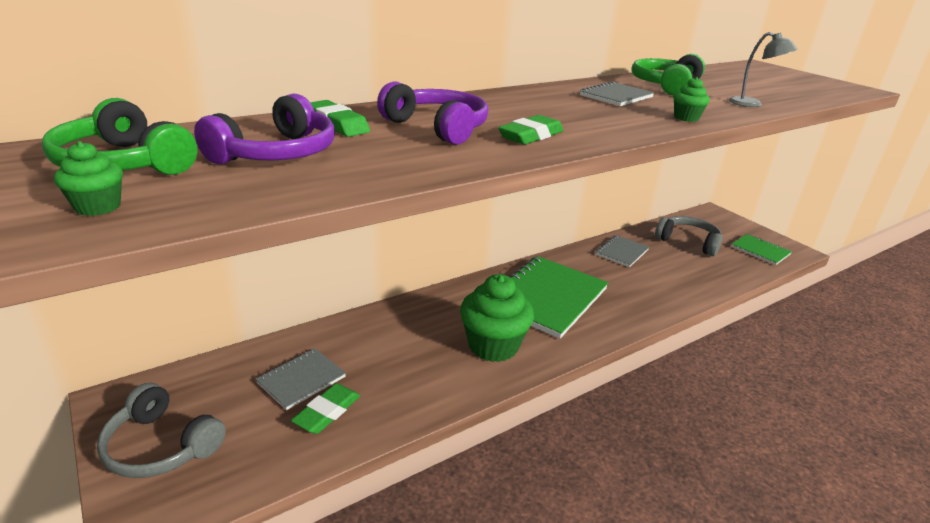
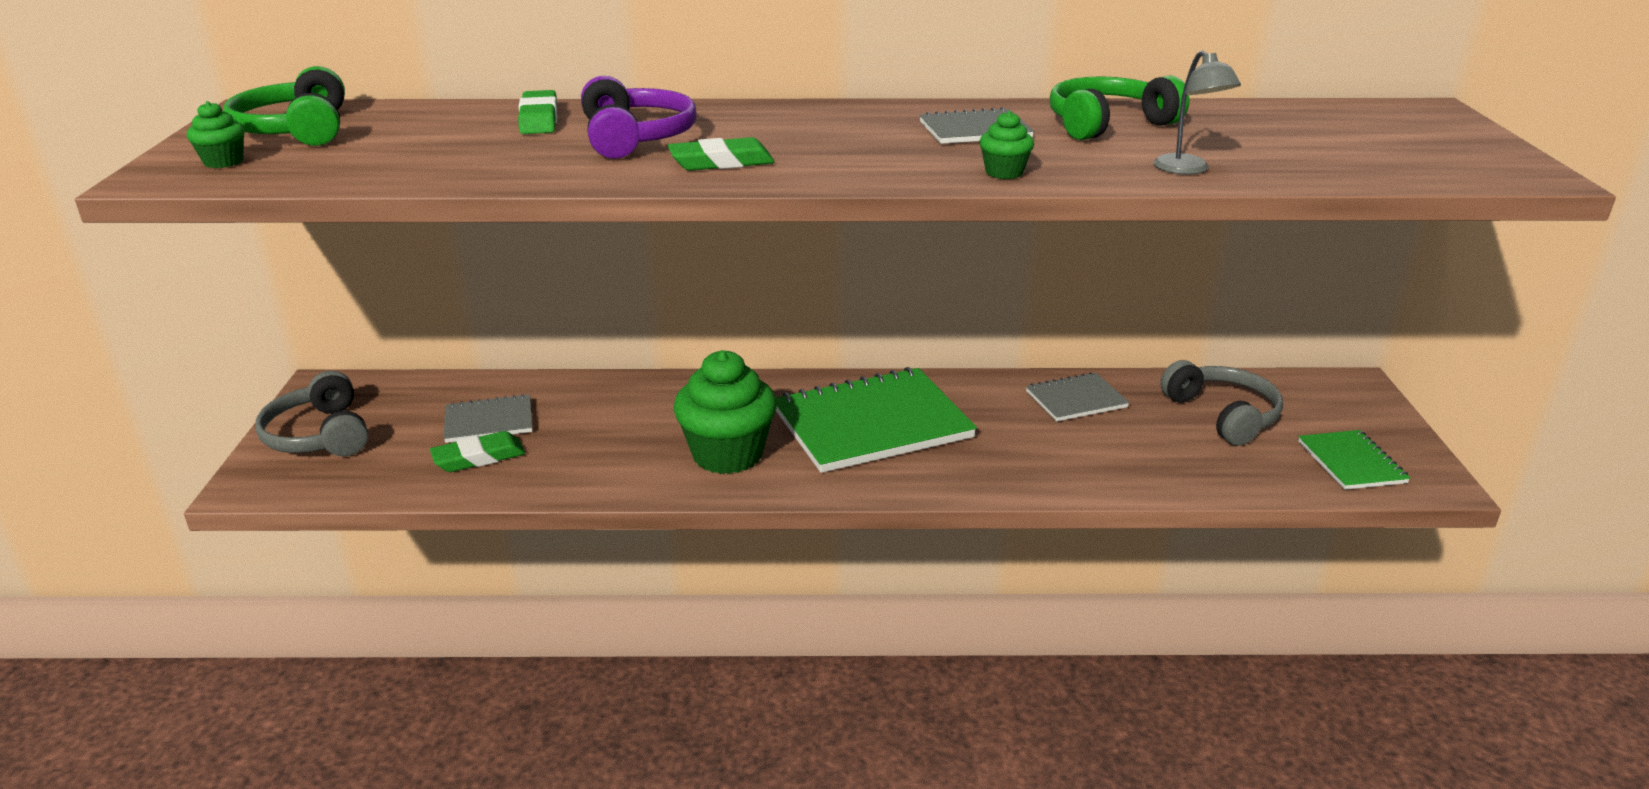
camera: 35 degrees right, 0 degrees up
(277, 153) = (427, 140): purple headphones -> none

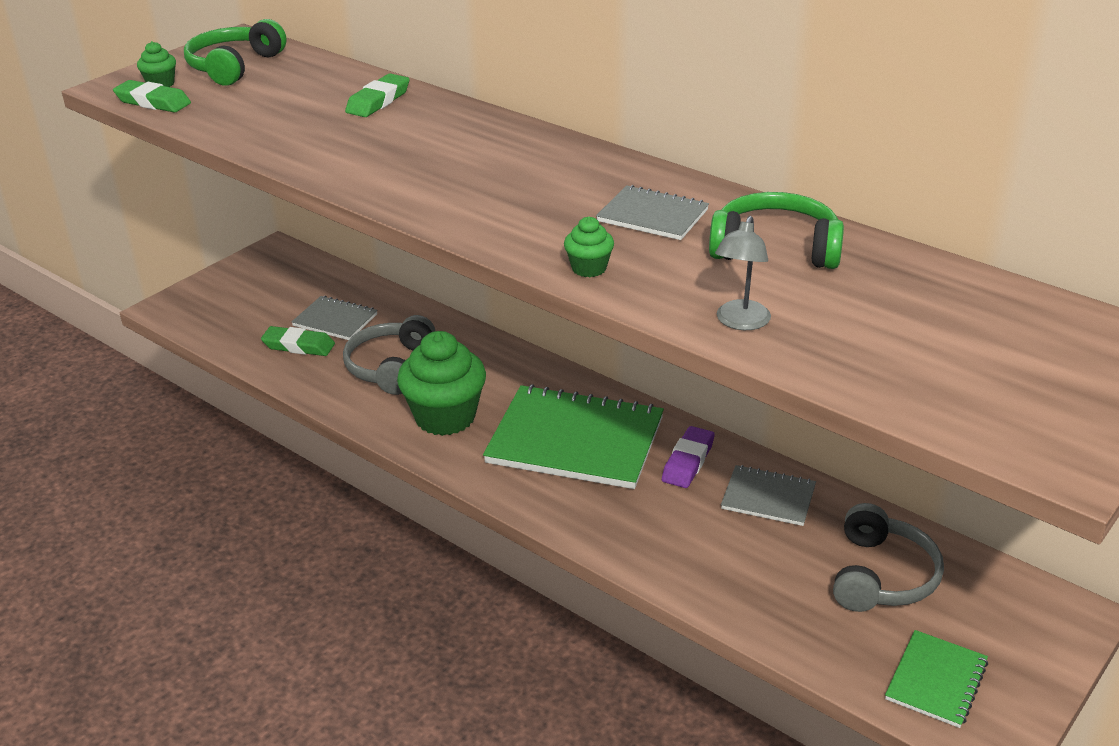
camera: 40 degrees right, 5 degrees up
(319, 435) = (235, 288): grey headphones -> grey headphones (390, 367)
(636, 138) = (407, 140): purple headphones -> none
(721, 162) = (418, 184): green eraser -> green eraser (153, 102)
(983, 401) = (688, 462): none -> purple eraser

